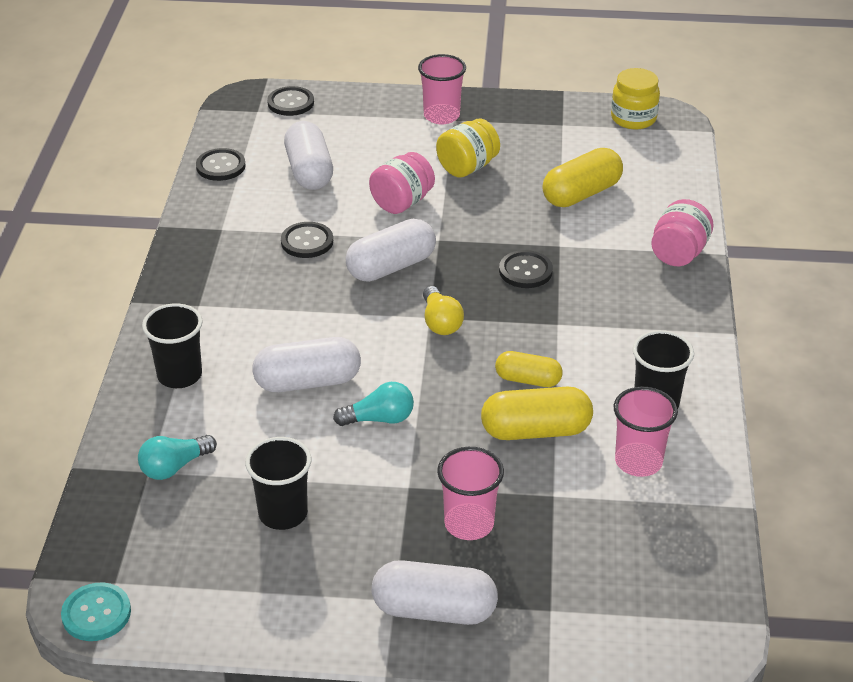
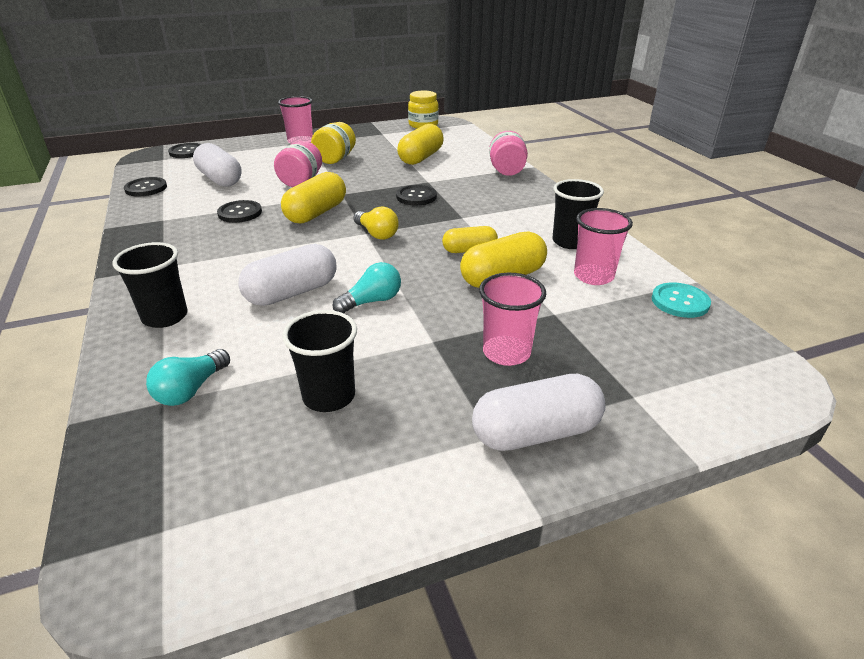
camera: 25 degrees left, 5 degrees down
(96, 613) = (149, 580): turquoise button -> turquoise button (680, 302)
(391, 267) = (316, 213): white capsule -> yellow capsule

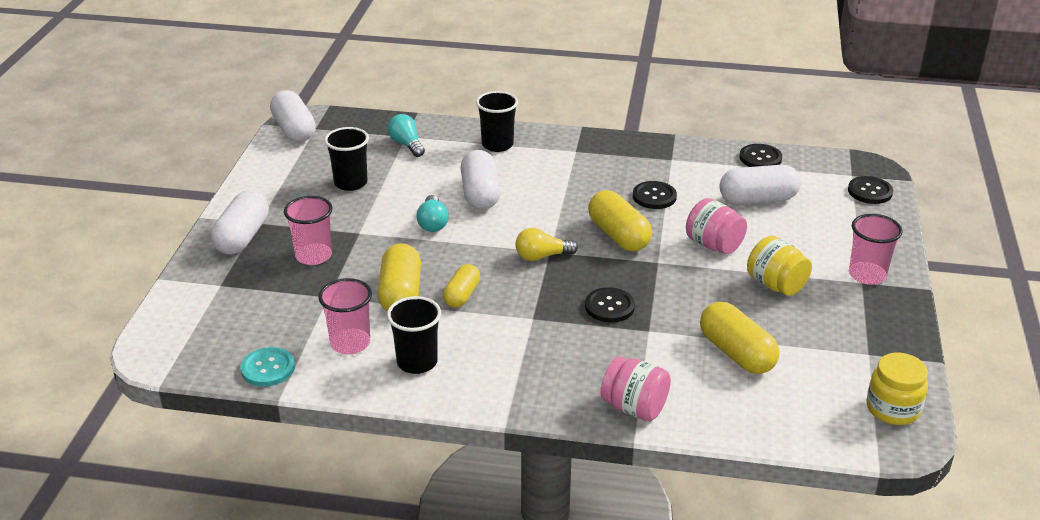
camera: 120 degrees right, 0 degrees up
(179, 561) = (294, 130): none -> white capsule

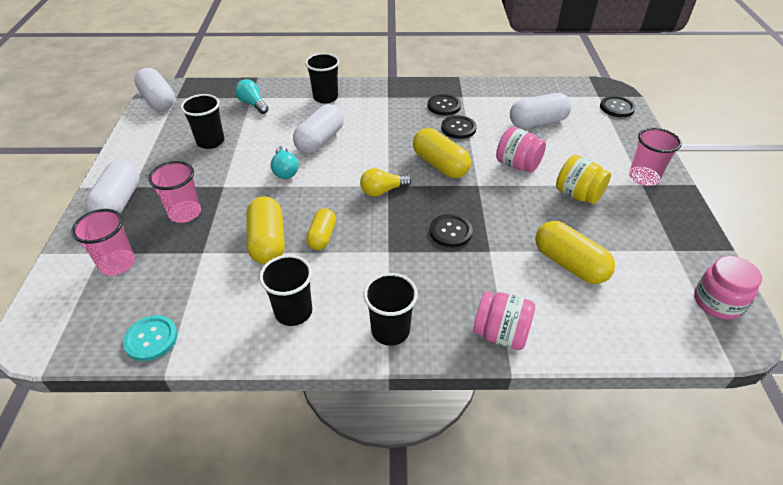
camera: 10 degrees left, 10 degrees up
(350, 343) = (228, 299): pink cup -> pink cup (118, 264)
(480, 194) = (320, 140): white capsule -> white capsule turned 45 degrees clockwise
(516, 391) = (390, 330): none -> black cup
(760, 158) = (527, 89): black button -> black button (444, 106)
(893, 409) = (717, 302): yellow jar -> pink jar

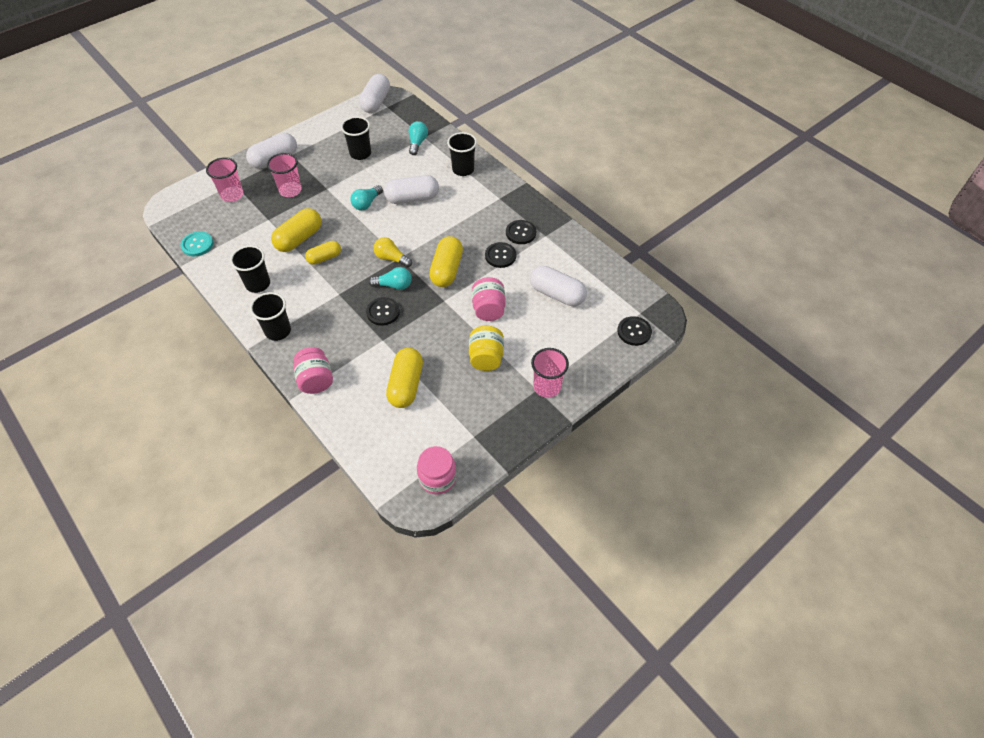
camera: 50 degrees right, 10 degrees up
(421, 206) = (394, 285): none -> turquoise light bulb

